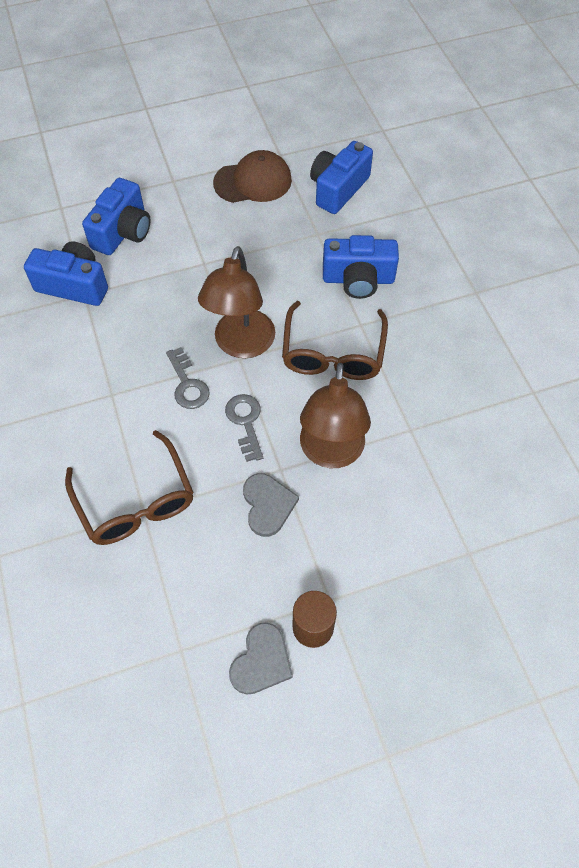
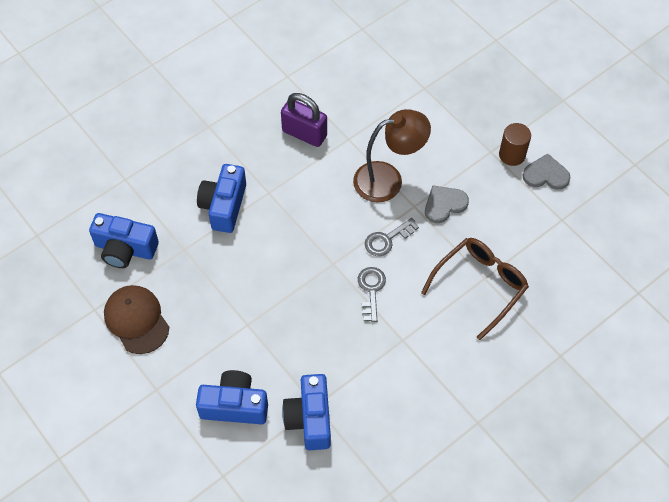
camera: 110 degrees left, 0 degrees up
(187, 384) = (371, 290): grey key -> grey key turned 45 degrees counterclockwise
(241, 345) = (320, 266): brown lamp -> none
(333, 353) = (302, 202): brown glasses -> none
(358, 279) = (224, 206): blue camera -> blue camera turned 150 degrees counterclockwise
(434, 384) = (304, 133): none -> purple padlock

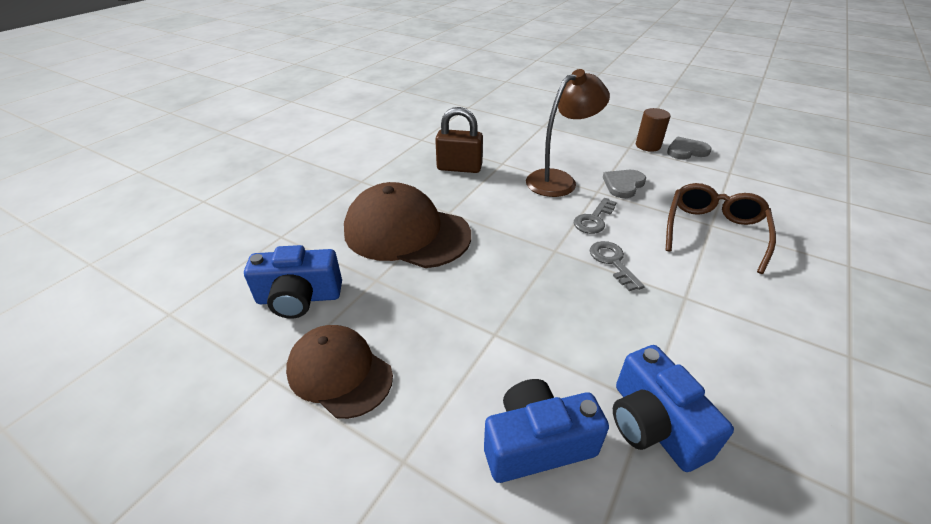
camera: 20 degrees left, 20 degrees down
(224, 206) = (406, 233): blue camera -> brown cap
(304, 133) = (459, 168): purple padlock -> brown padlock

